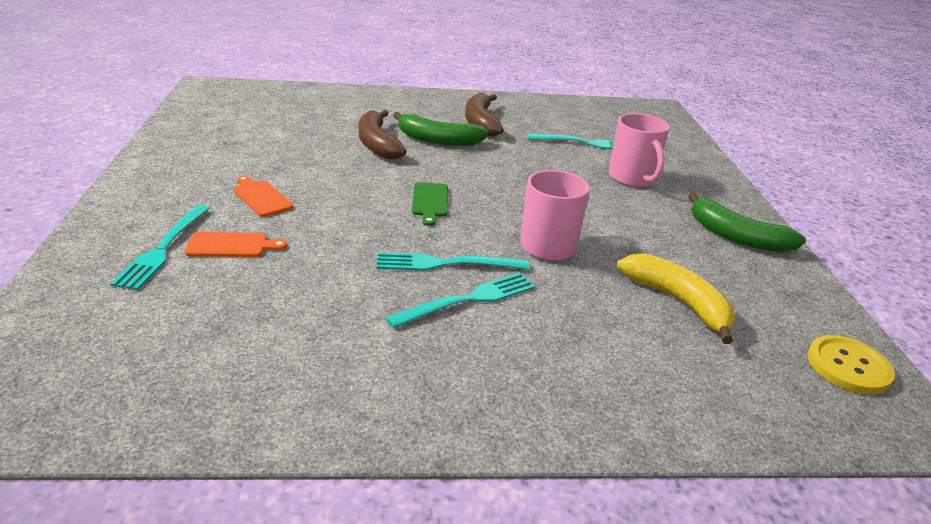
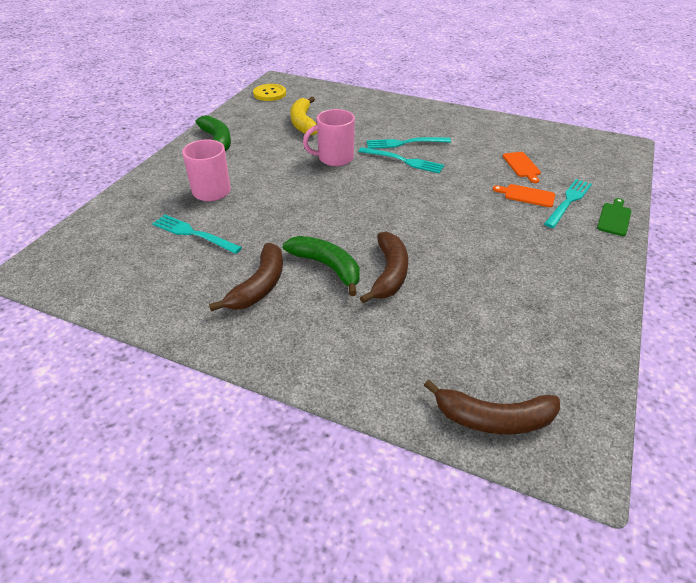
camera: 150 degrees left, 10 degrees up
(261, 197) = (506, 229): orange cutting board -> orange cutting board (522, 166)
(263, 93) = (493, 419): none -> brown banana
(430, 202) = (384, 201): green cutting board -> green cutting board (614, 218)

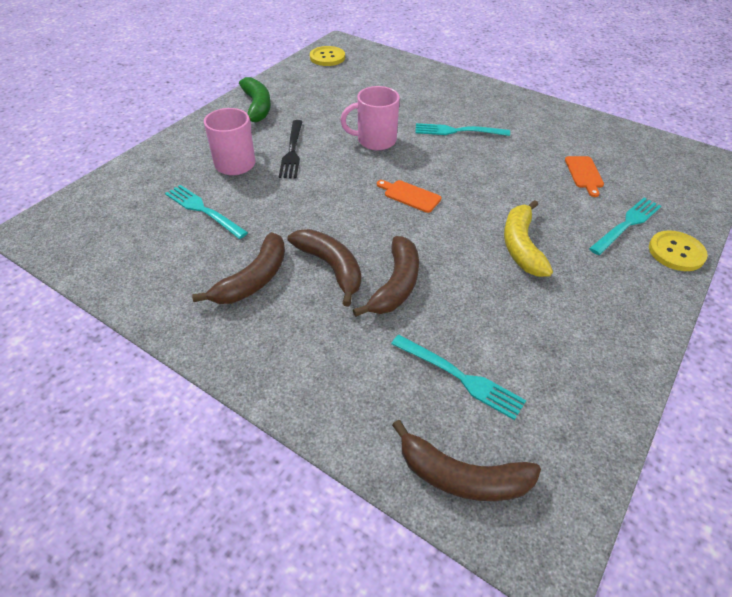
camera: 10 degrees right, 5 degrees up
(262, 175) = (292, 152): none -> black fork
(303, 123) = (353, 95): yellow banana -> yellow banana (521, 246)
(327, 267) = (331, 267): green banana -> brown banana
(404, 161) = (451, 152): turquoise fork -> turquoise fork (461, 377)
(527, 195) = (579, 211): orange cutting board -> orange cutting board (410, 195)
(614, 218) = (676, 252): green cutting board -> yellow button

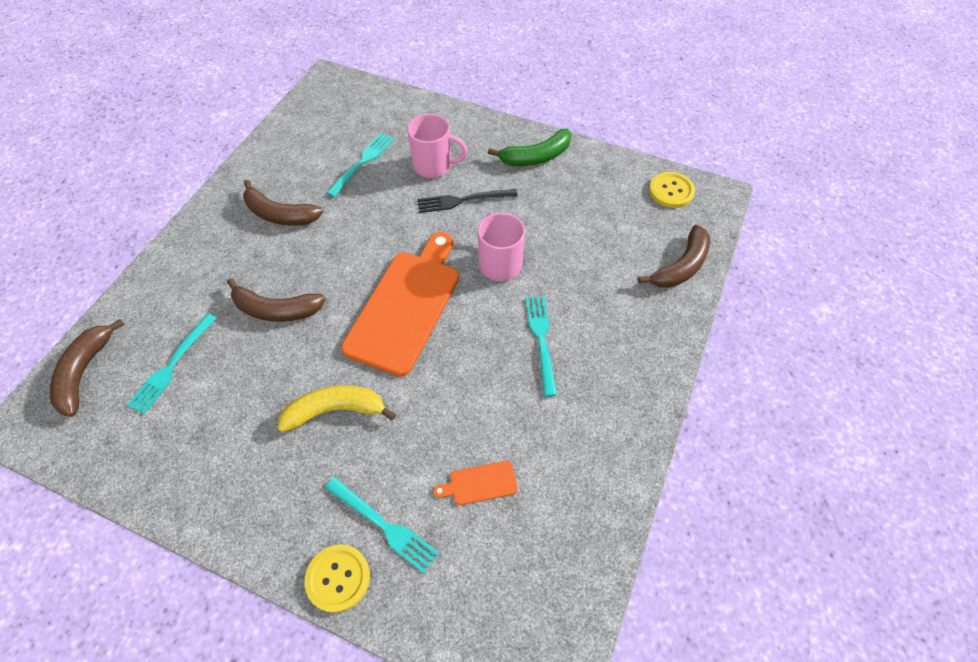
camera: 80 degrees right, 10 degrees up
(331, 267) = (296, 261): brown banana -> brown banana (681, 266)
(410, 195) = (406, 306): orange cutting board -> orange cutting board, size x2.44

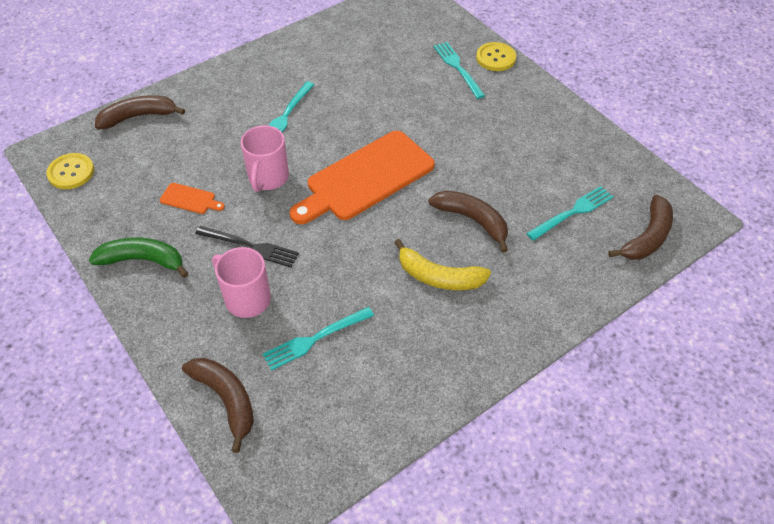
camera: 150 degrees left, 5 degrees down
(280, 214) = (431, 314): brown banana -> brown banana (226, 400)
(335, 411) = (458, 133): yellow banana -> yellow banana (439, 277)
(480, 483) = (389, 63): orange cutting board -> orange cutting board (190, 199)

